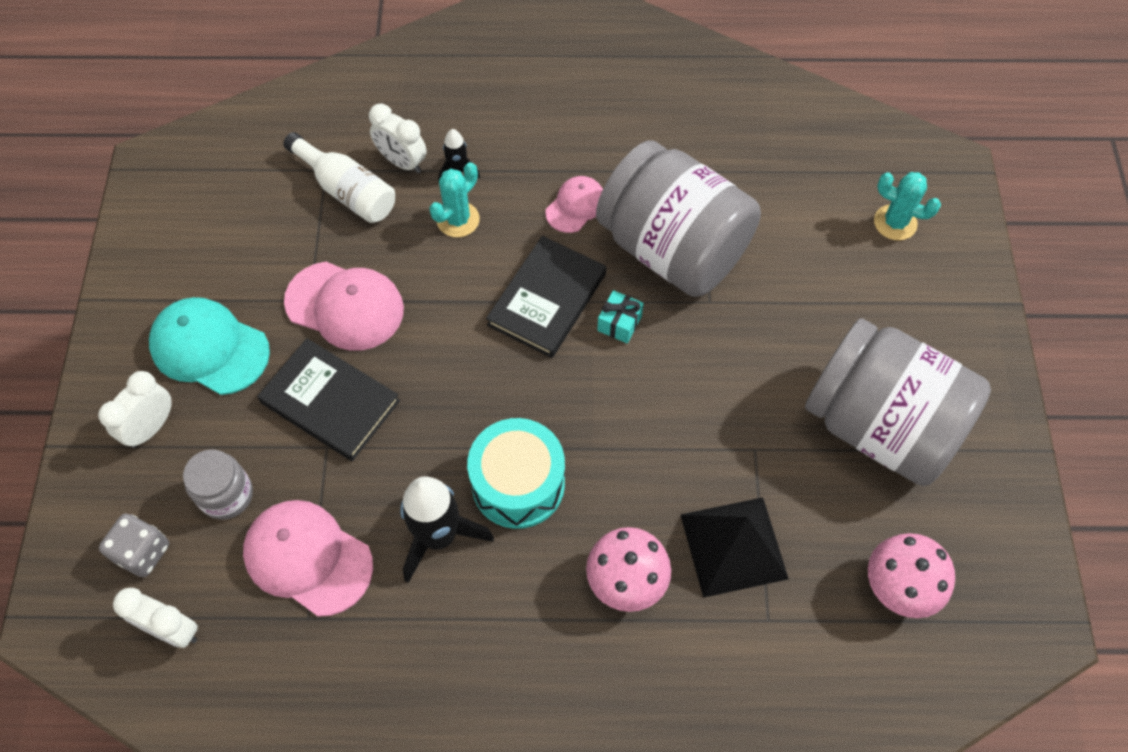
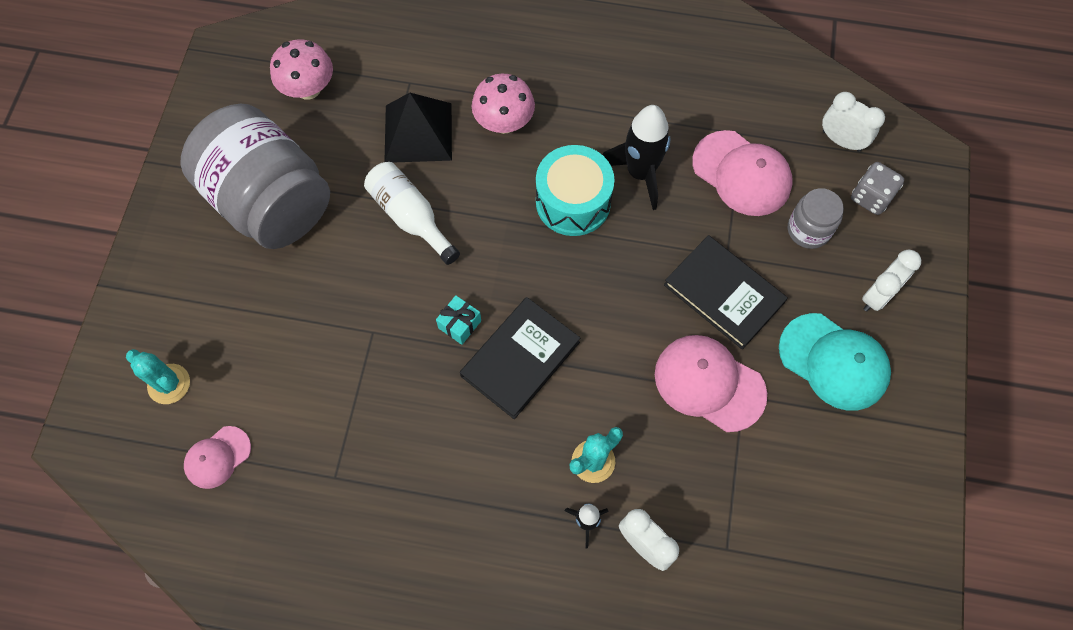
camera: 170 degrees left, 5 degrees up
(347, 190) = (704, 517): white bottle -> white bottle (410, 217)
(576, 206) = (472, 457): pink cap -> pink cap (217, 457)
(672, 249) = (390, 392): grey jar -> none

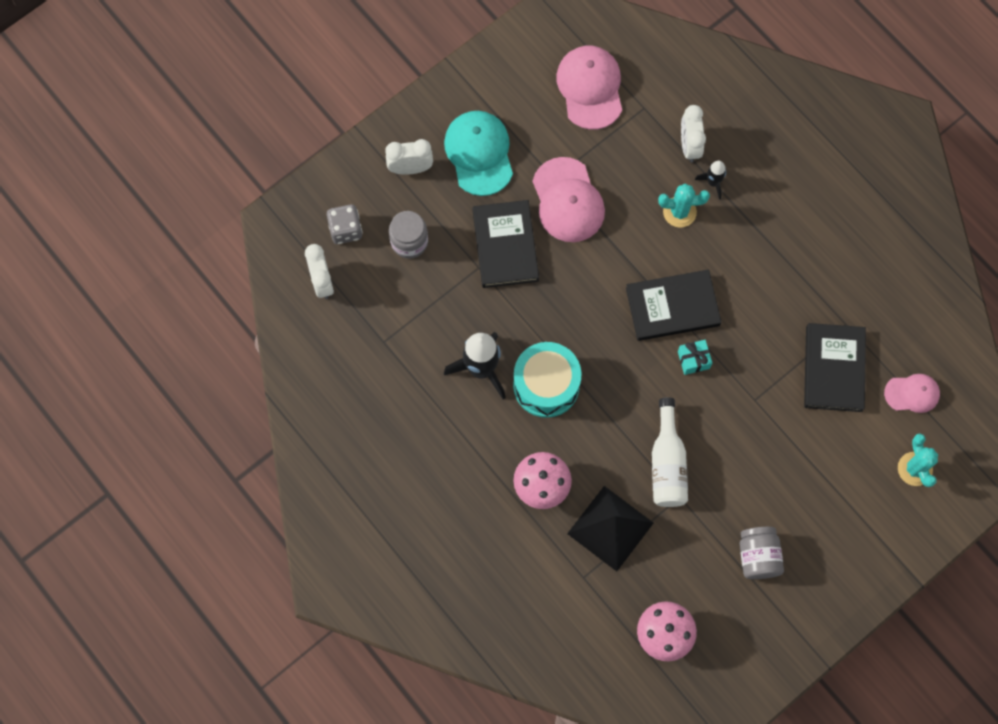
camera: 140 degrees left, 5 degrees up
(270, 201) = (758, 556): grey jar -> grey jar, size x0.45
(316, 421) = (833, 369): none -> black book
(742, 174) = (413, 313): pink cap -> pink cap (590, 88)

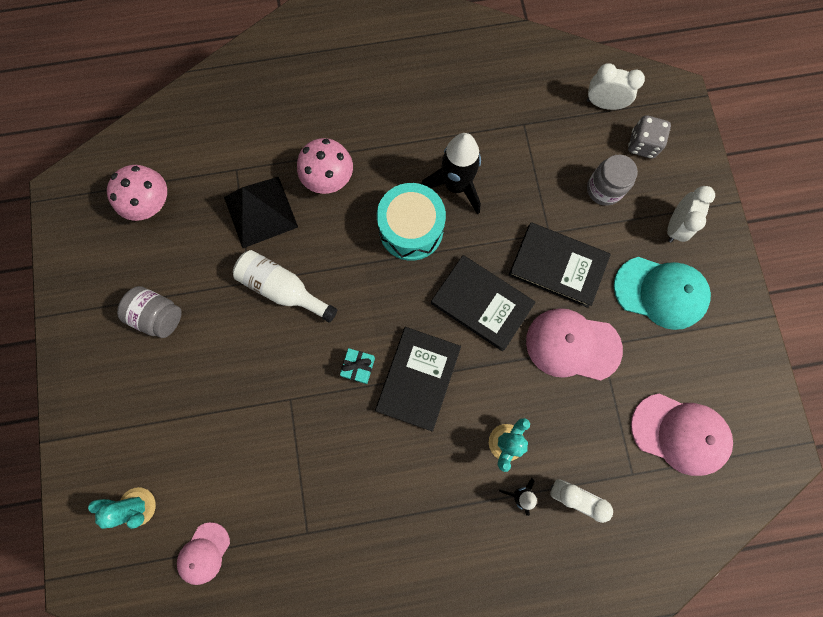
camera: 120 degrees right, 5 degrees up
(833, 369) = (273, 492): black book -> black book (482, 303)

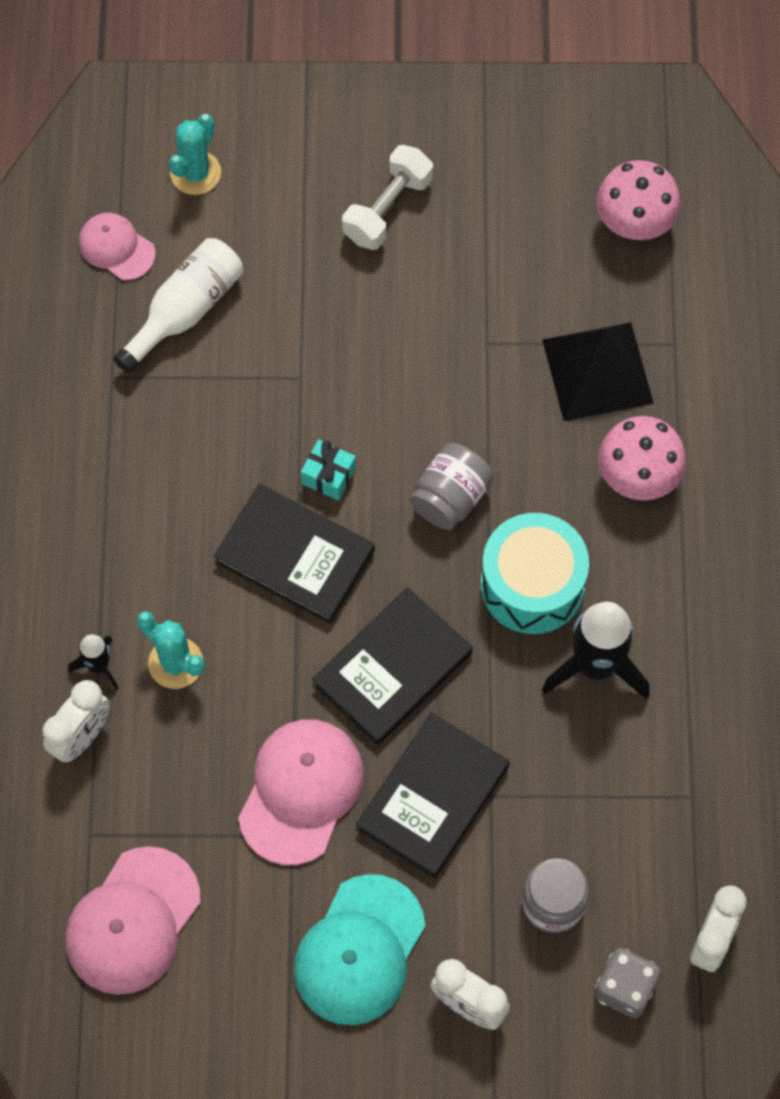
camera: 100 degrees right, 10 degrees down
(155, 363) = (388, 209): none -> white dumbbell
(159, 316) = (457, 219): grey jar -> grey jar (450, 498)
(283, 289) = (467, 388): white bottle -> white bottle (185, 311)

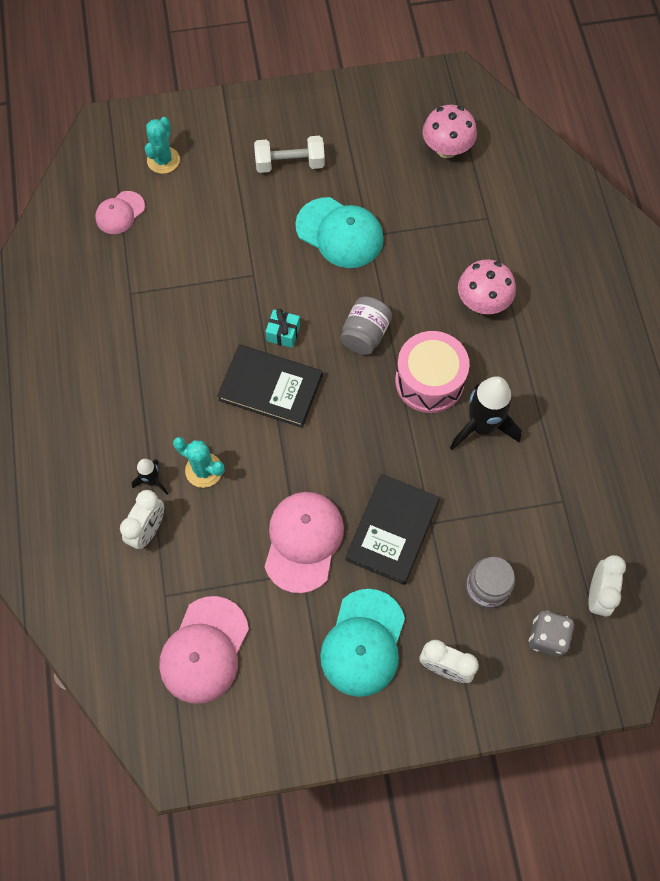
camera: 10 degrees left, 0 degrees up
(116, 247) = (120, 213): pink cap -> pink cap turned 75 degrees counterclockwise
(185, 311) = (171, 245): white bottle -> none
(388, 209) = (290, 164): white dumbbell -> white dumbbell turned 60 degrees clockwise
(392, 669) = (349, 450): black book -> none
(443, 332) = (340, 233): none -> turquoise cap
(532, 585) = (429, 381): turquoise drum -> pink drum
(597, 371) = (443, 241): black pyramid -> none

